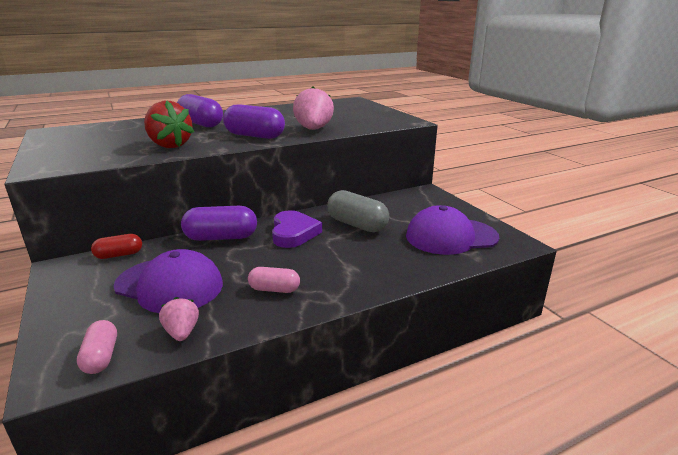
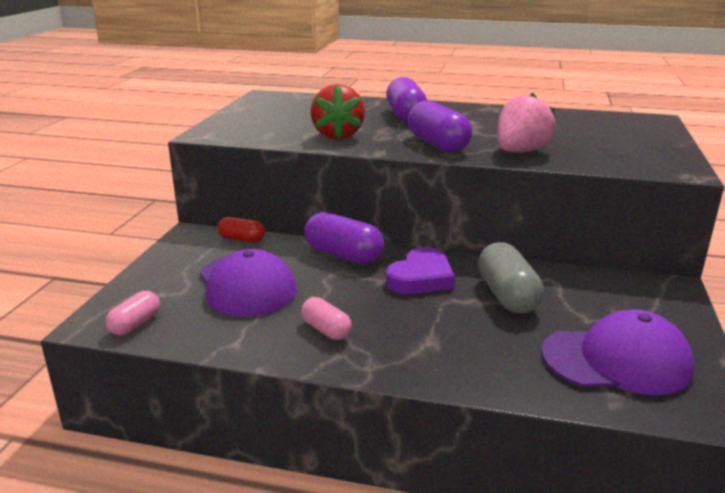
camera: 40 degrees right, 0 degrees up
(182, 332) = (207, 332): pink strawberry -> none
(451, 236) = (616, 360): purple cap -> purple cap turned 150 degrees clockwise

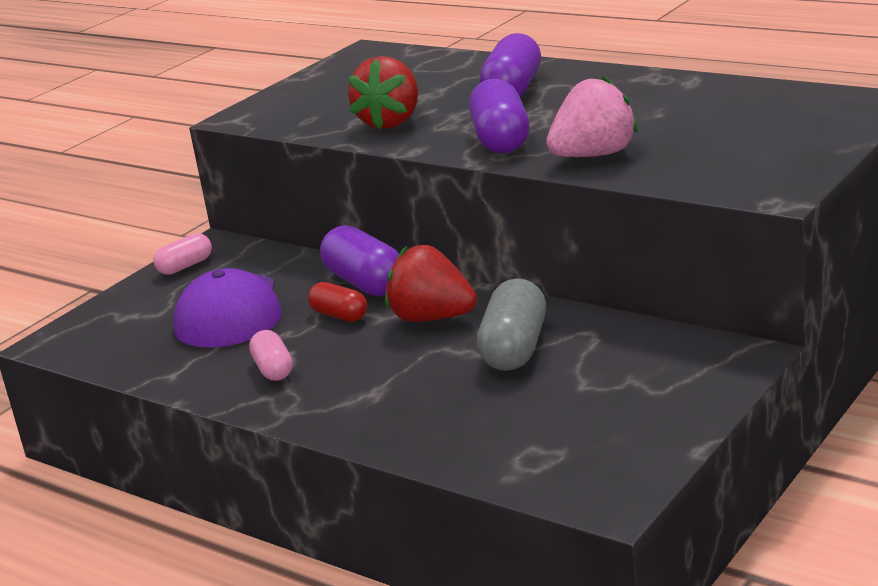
camera: 25 degrees right, 0 degrees up
(135, 324) = (89, 345): pink capsule -> pink capsule (185, 266)
(242, 239) = (264, 255): red capsule -> red capsule (339, 315)
(421, 277) = (432, 318): purple heart -> red strawberry
(616, 360) = (564, 434): purple cap -> none

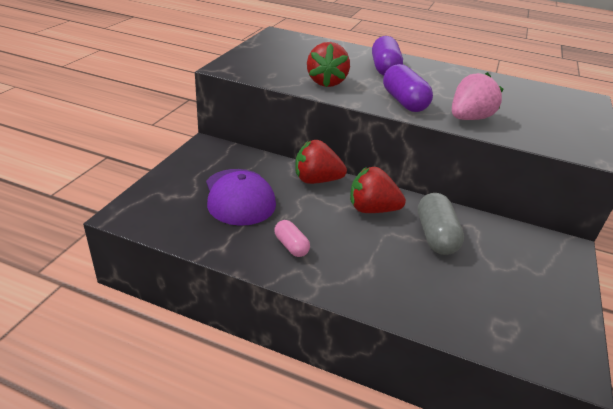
camera: 20 degrees left, 10 degrees up
(185, 266) = (195, 160): pink capsule -> none
(339, 315) = (313, 204): red capsule -> none
(365, 283) = (316, 180): purple capsule -> red strawberry

